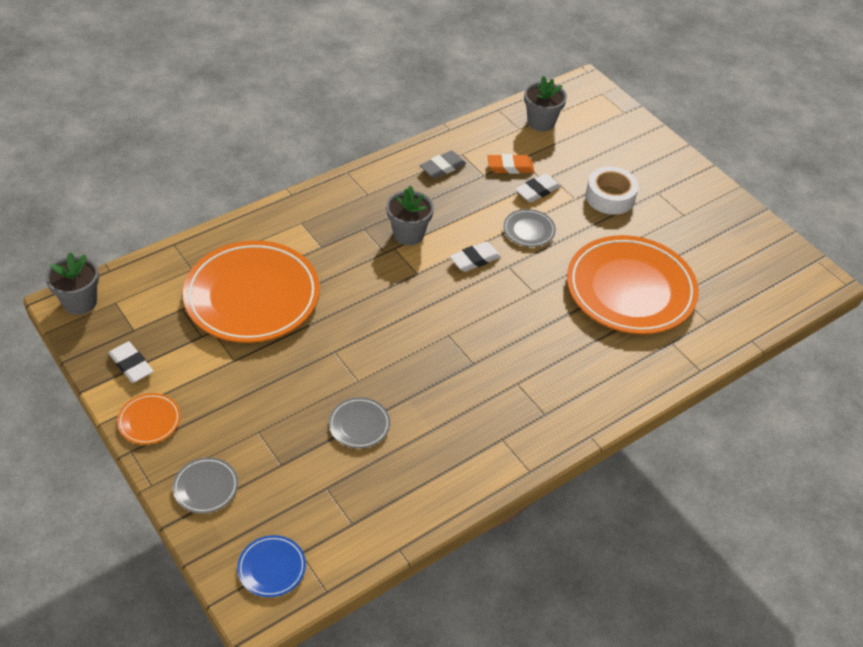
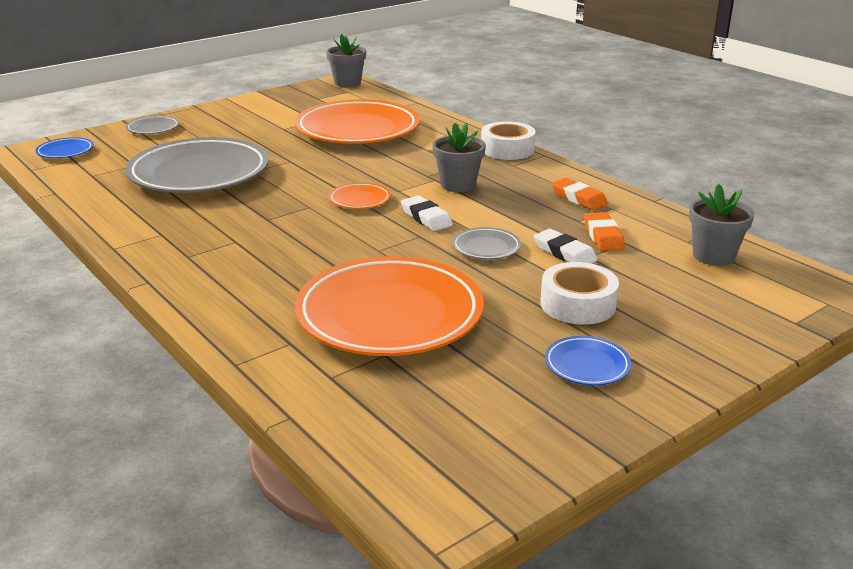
camera: 90 degrees right, 20 degrees down
(131, 365) = (281, 100): white eraser -> none
(149, 421) = (224, 109): orange plate -> orange plate (359, 199)
(329, 193) = (507, 149): none -> white tape
(359, 425) = (199, 173): grey plate -> grey plate, size x2.40
(442, 167) = (579, 198): grey eraser -> orange eraser
(680, 205) = (587, 365): none -> blue plate

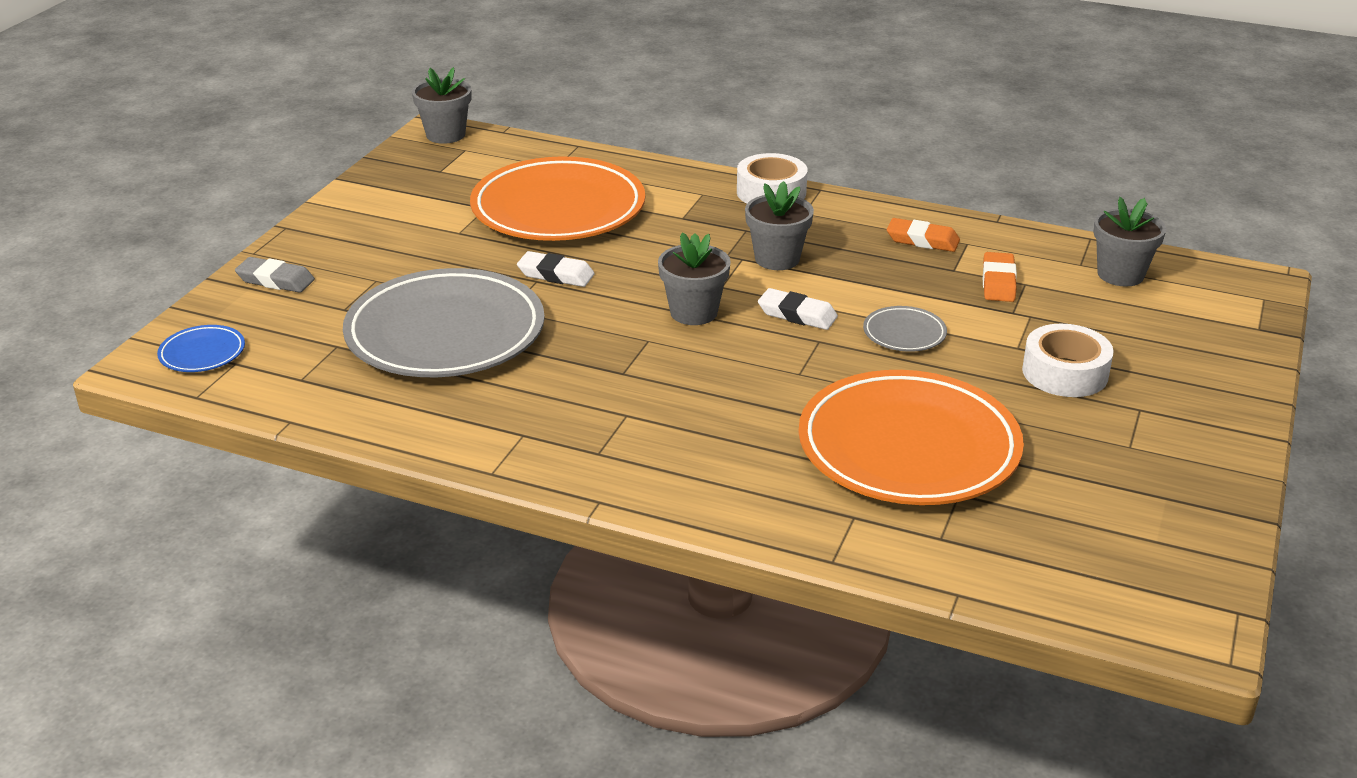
camera: 30 degrees left, 5 degrees up
(153, 128) = (275, 280): grey plate -> grey eraser
(359, 199) = (693, 312): orange plate -> grey flower pot
(564, 253) = (986, 315): white eraser -> white eraser (556, 274)
(587, 365) = (1144, 436): blue plate -> none
(603, 236) = (998, 282): orange eraser -> orange eraser turned 45 degrees clockwise

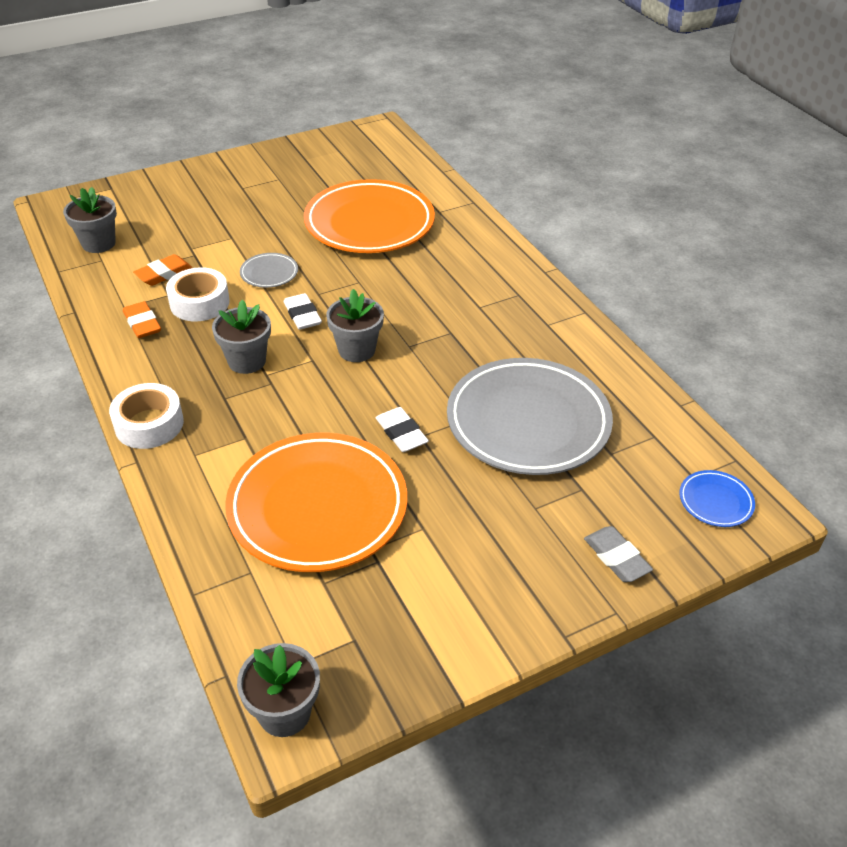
camera: 140 degrees left, 10 degrees up
(1065, 373) = (238, 216): white tape -> white tape (199, 303)

